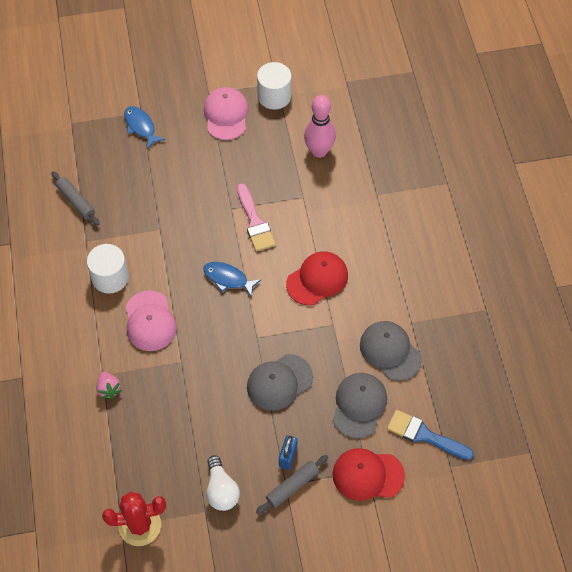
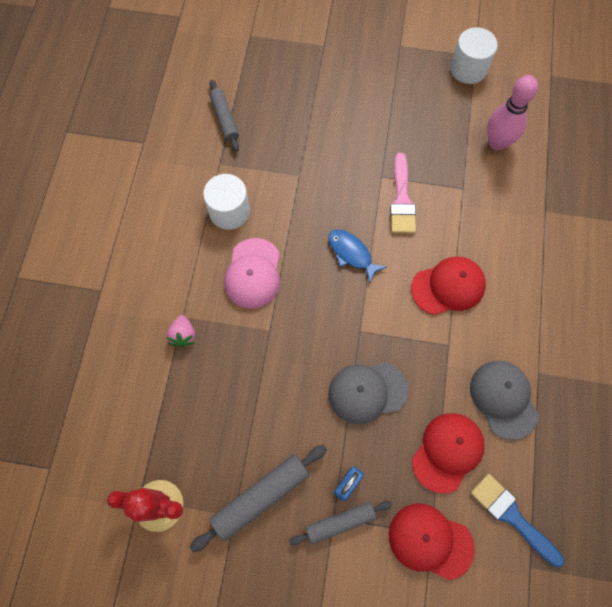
camera: 20 degrees right, 10 degrees up
(141, 126) = (318, 60): blue fish -> none
(221, 490) = (260, 497): white light bulb -> grey rolling pin
(226, 115) = (410, 74): pink cap -> none
(359, 405) = (447, 452): grey cap -> red cap

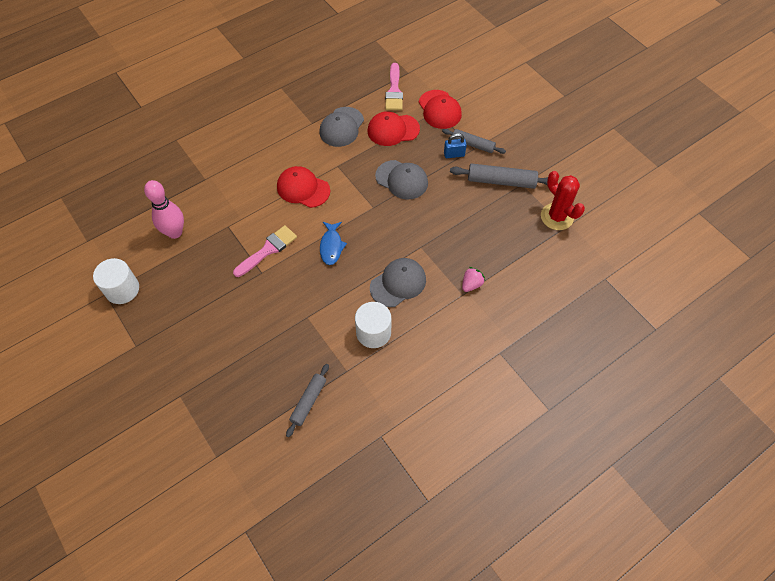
camera: 135 degrees left, 10 degrees down
(253, 273) = (398, 283): pink cap -> grey cap
(512, 516) = (394, 91): blue brush -> pink brush

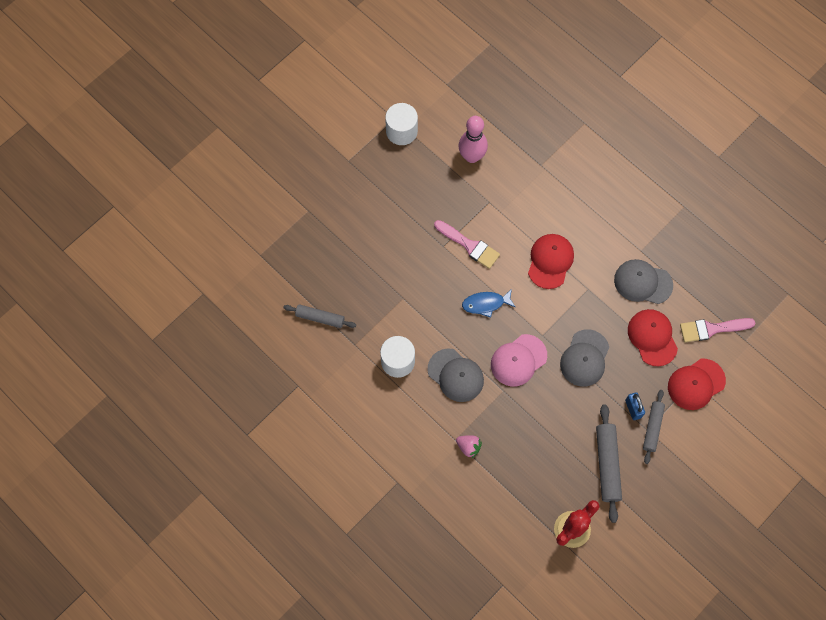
camera: 80 degrees right, 10 degrees up
(393, 230) = (518, 360): none -> pink cap

